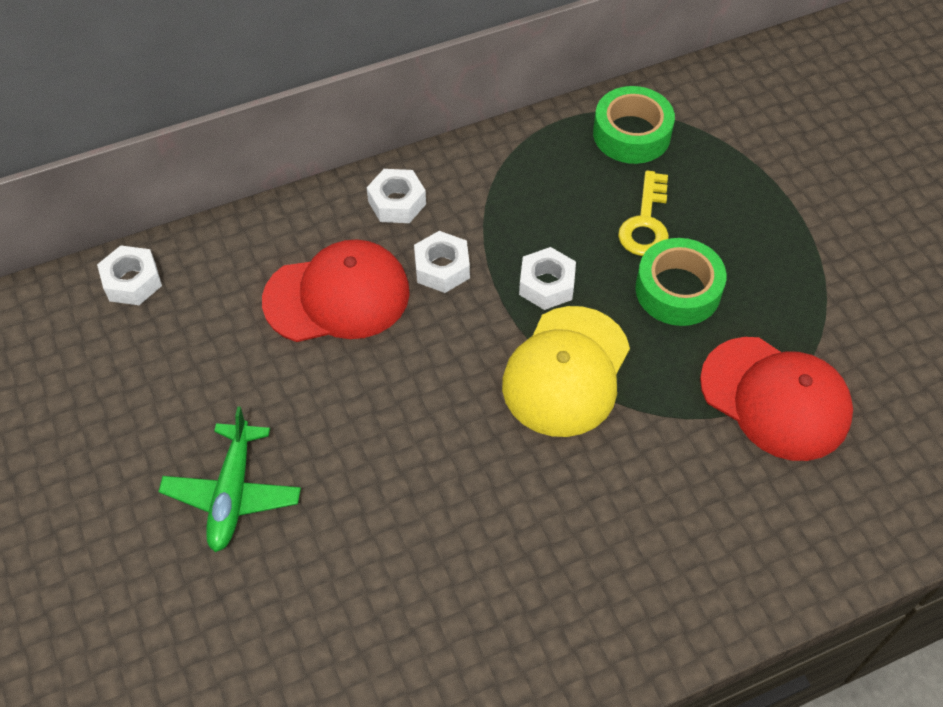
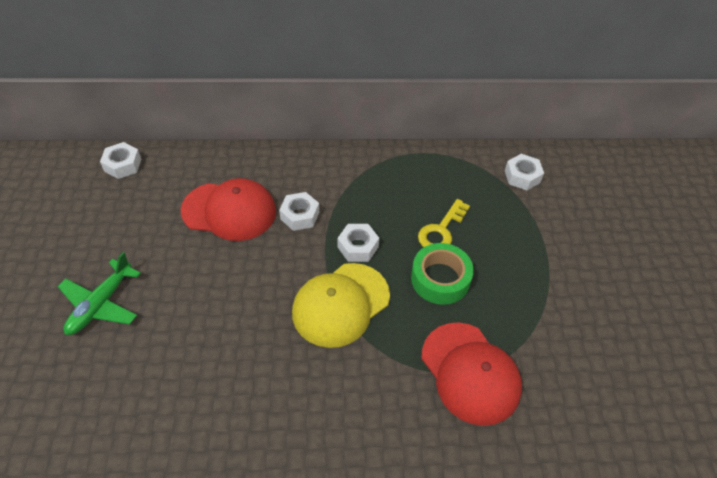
camera: 20 degrees right, 5 degrees down
(397, 202) = (295, 169): white nut -> white nut (522, 176)
(631, 134) = (460, 174): green tape -> none

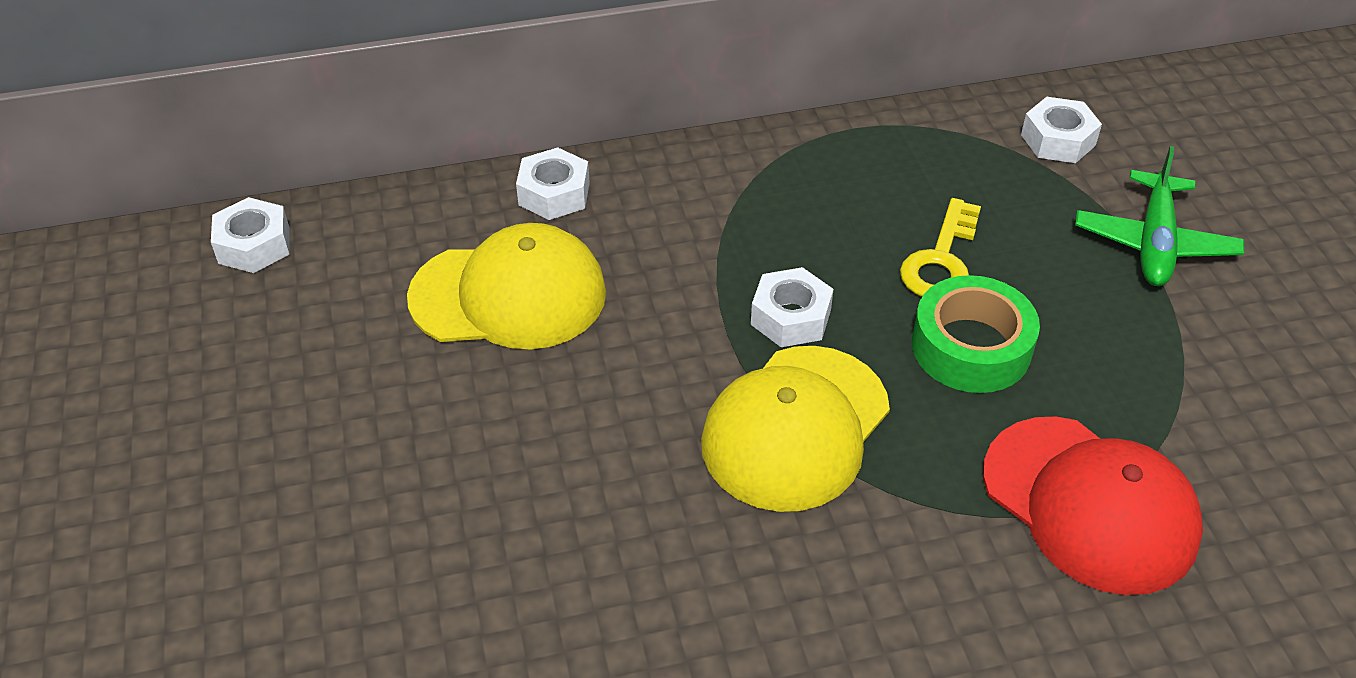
camera: 10 degrees left, 5 degrees down
(101, 304) = (302, 517): green plane -> green plane (1154, 242)
(229, 211) = (509, 295): red cap -> yellow cap
(299, 215) = (654, 280): white nut -> white nut (554, 194)

